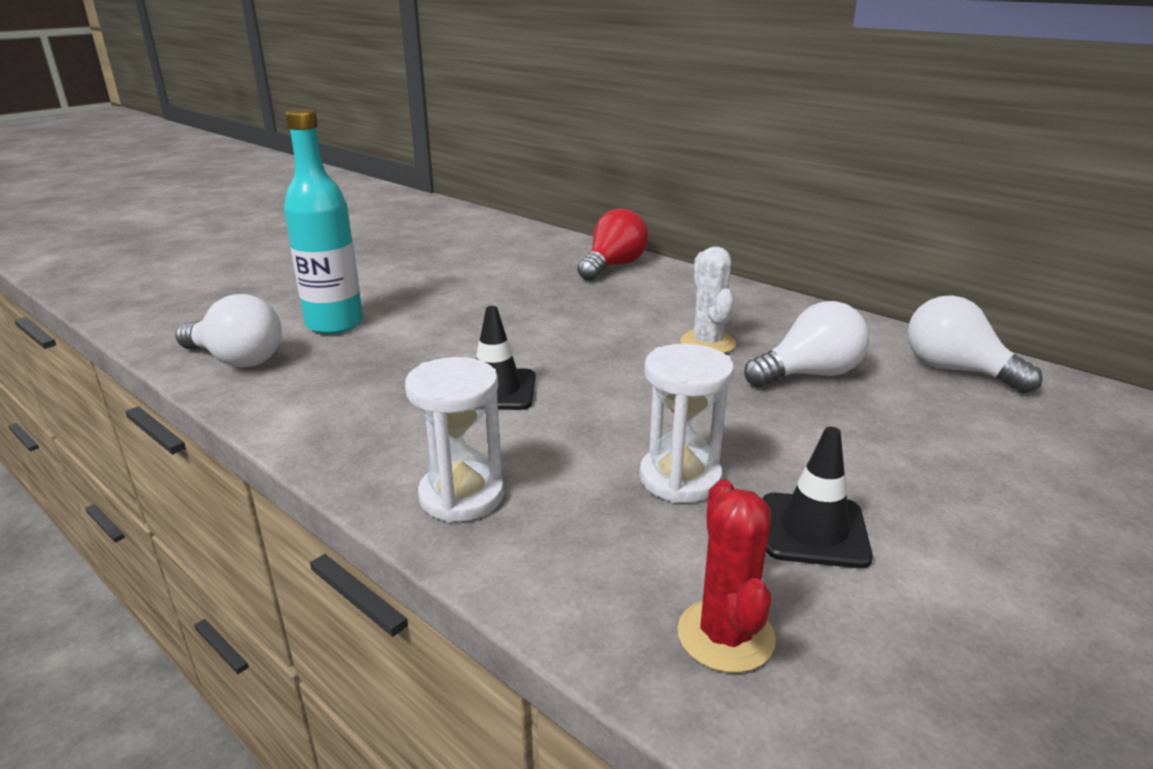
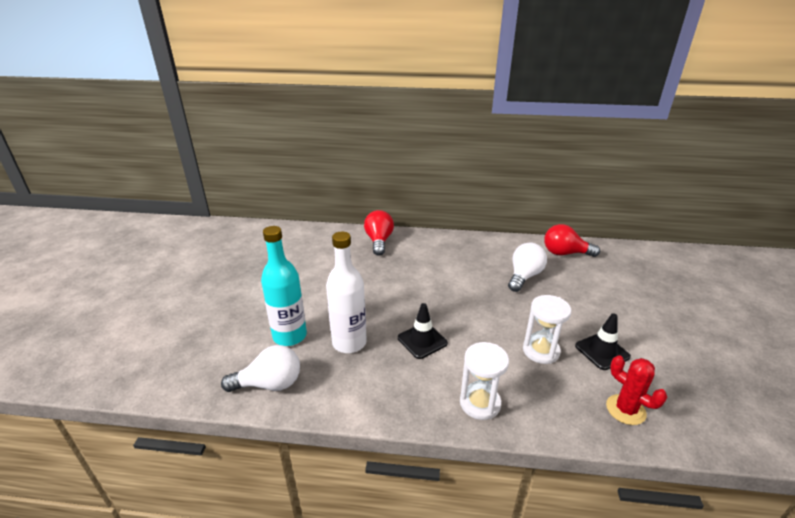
camera: 35 degrees left, 5 degrees up
(393, 356) = (349, 343): none -> white bottle
(707, 343) = (471, 274): white cactus -> none
(956, 370) = (565, 253): white light bulb -> red light bulb

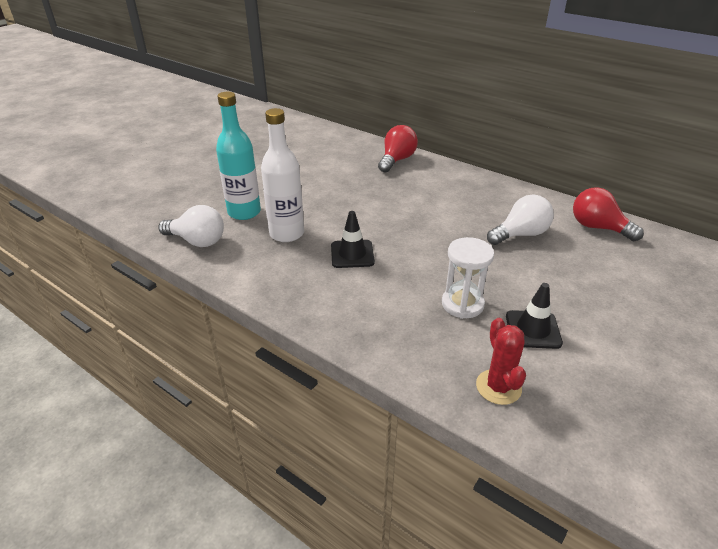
camera: 30 degrees right, 5 degrees up
(480, 403) = (353, 321): white hourglass -> none

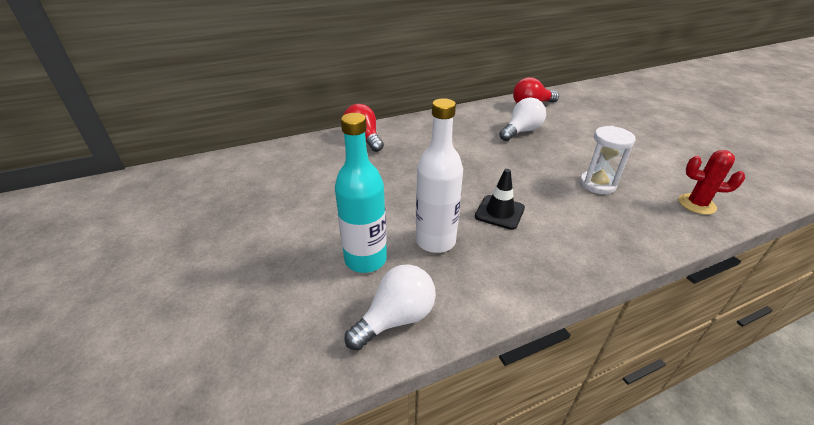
camera: 60 degrees left, 0 degrees up
(520, 234) = (521, 131): white light bulb -> white light bulb turned 45 degrees clockwise
(533, 330) = (636, 168): black traffic cone -> none

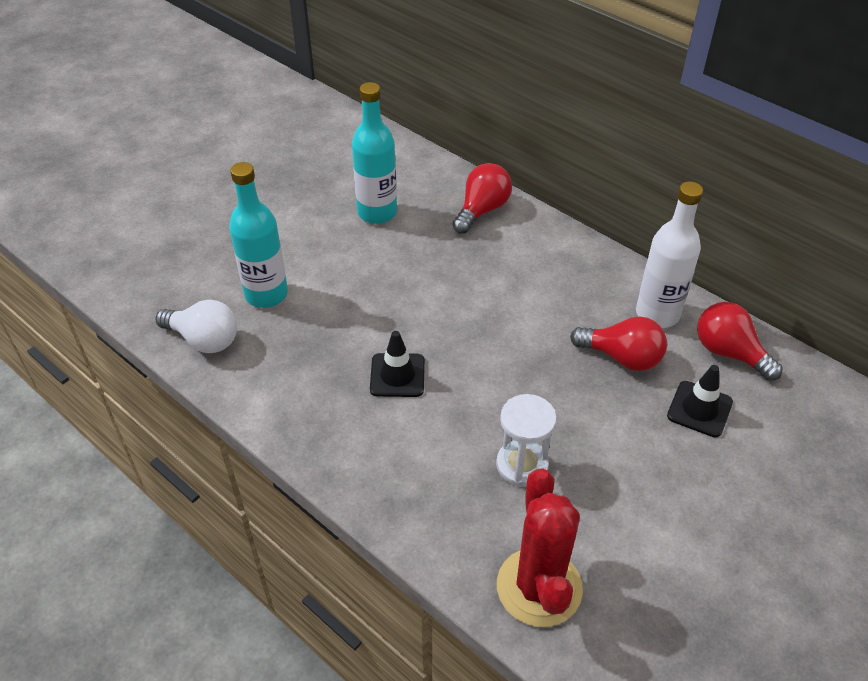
camera: 65 degrees right, 10 degrees up
(323, 178) = (377, 212): none -> turquoise bottle
(435, 241) = (318, 335): white bottle -> white bottle (657, 314)
(521, 131) = (622, 357): white light bulb -> red light bulb
(567, 122) = (699, 409): none -> black traffic cone
(696, 204) = (539, 587): red cactus -> red cactus, size x1.64

